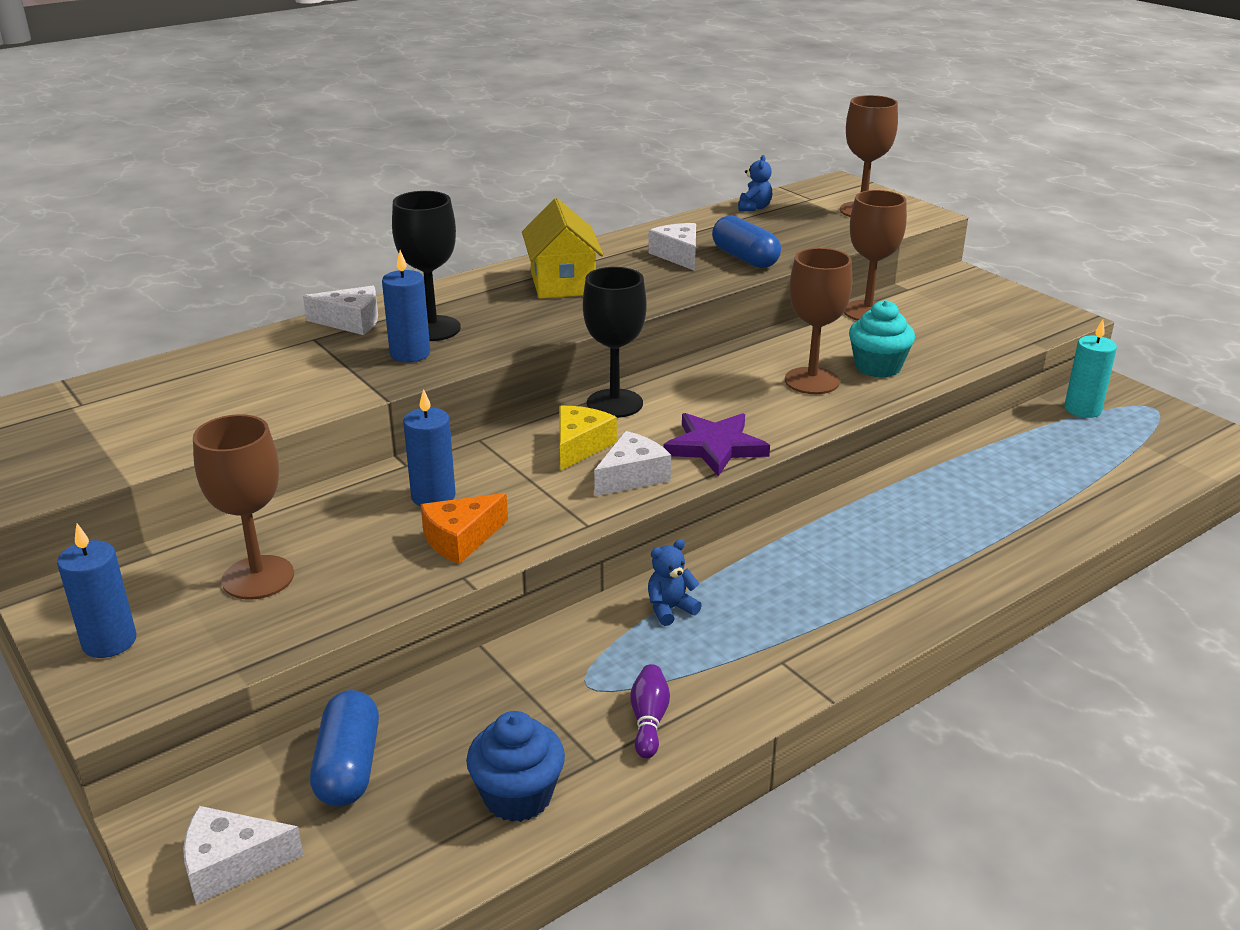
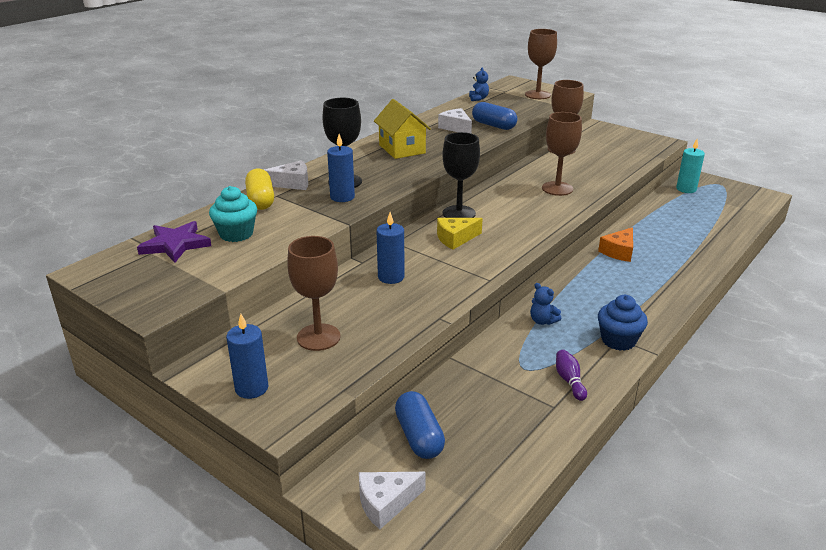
camera: 15 degrees left, 0 degrees up
(284, 344) = (261, 200): none -> yellow capsule
(461, 539) = (424, 298): orange cheese -> orange cheese (619, 251)
(518, 796) = (525, 433): blue cupcake -> blue cupcake (618, 340)
(580, 446) = (455, 238): yellow cheese -> yellow cheese turned 120 degrees counterclockwise
(632, 476) = (496, 251): white cheese -> none
(670, 609) = (542, 321): blue teddy bear -> blue teddy bear turned 90 degrees counterclockwise
(715, 447) = (530, 229): purple star -> purple star (175, 244)
(878, 367) = (586, 177): turquoise cupcake -> turquoise cupcake (236, 234)

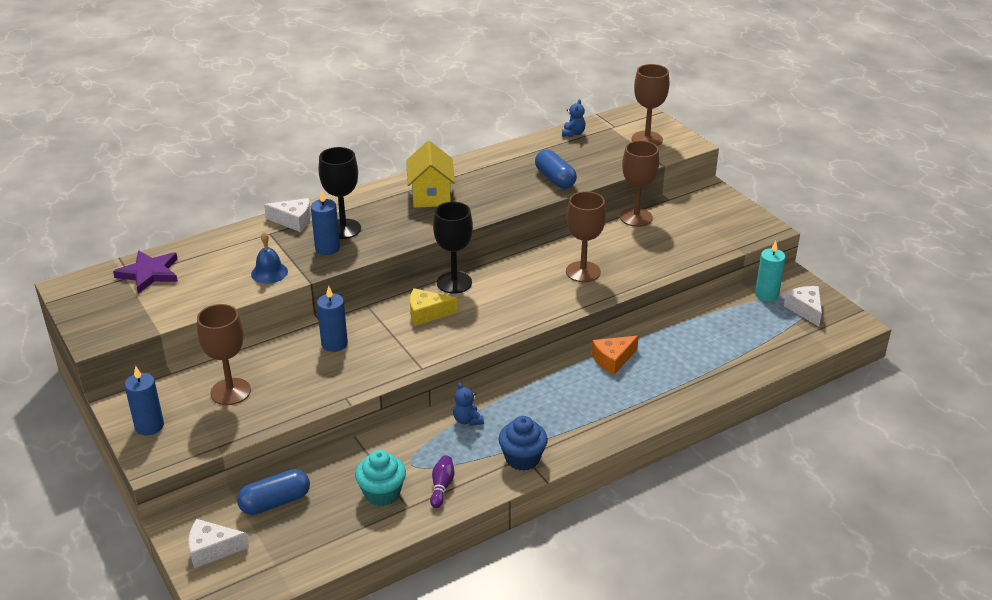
camera: 20 degrees right, 5 degrees up
(236, 234) = (206, 273): turquoise cupcake -> turquoise cupcake (382, 493)
(261, 200) = (251, 236): yellow capsule -> none
(301, 223) = (269, 272): none -> blue bell
(419, 436) = (275, 502): blue capsule -> blue capsule turned 60 degrees clockwise
(456, 127) = (511, 174): white cheese -> white cheese (805, 309)

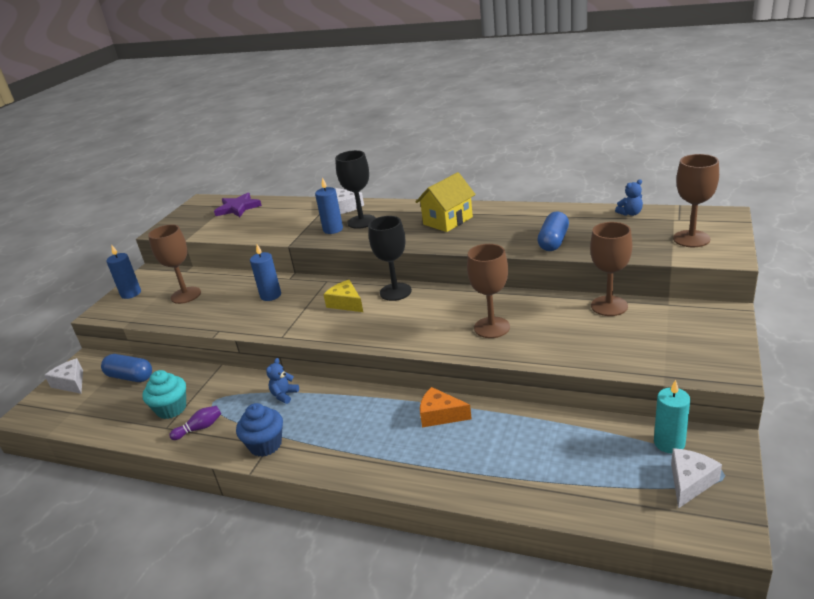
camera: 55 degrees right, 5 degrees down
(269, 272) = (282, 231): blue bell -> none

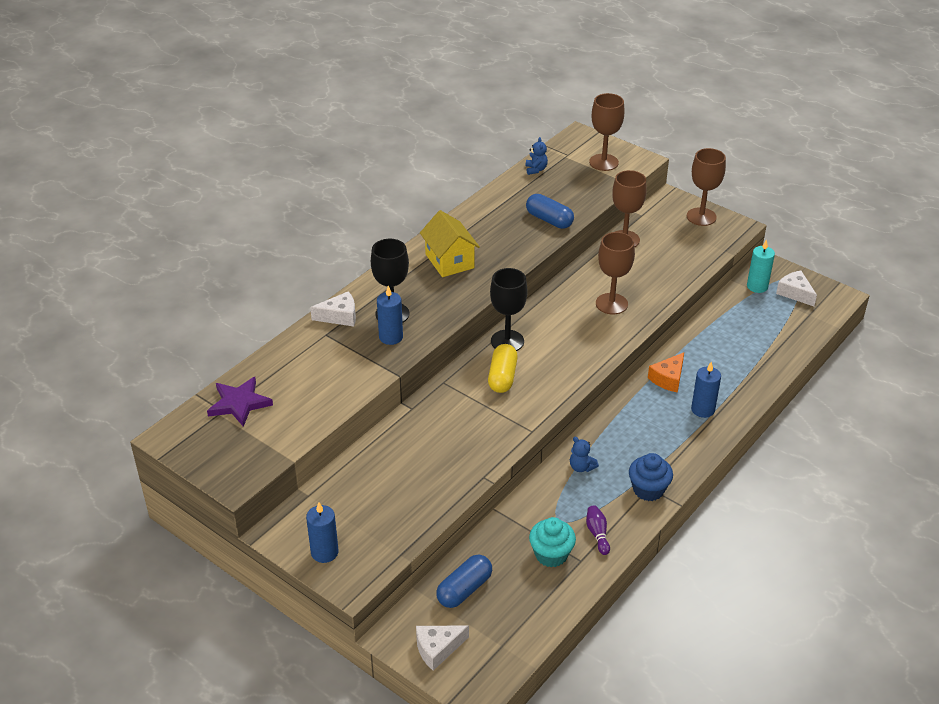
camera: 75 degrees left, 10 degrees up
(186, 295) = (376, 499): brown goblet -> brown goblet (701, 217)
(271, 295) = (439, 428): blue candle -> blue candle (703, 409)
(346, 303) = (502, 377): yellow cheese -> yellow capsule

